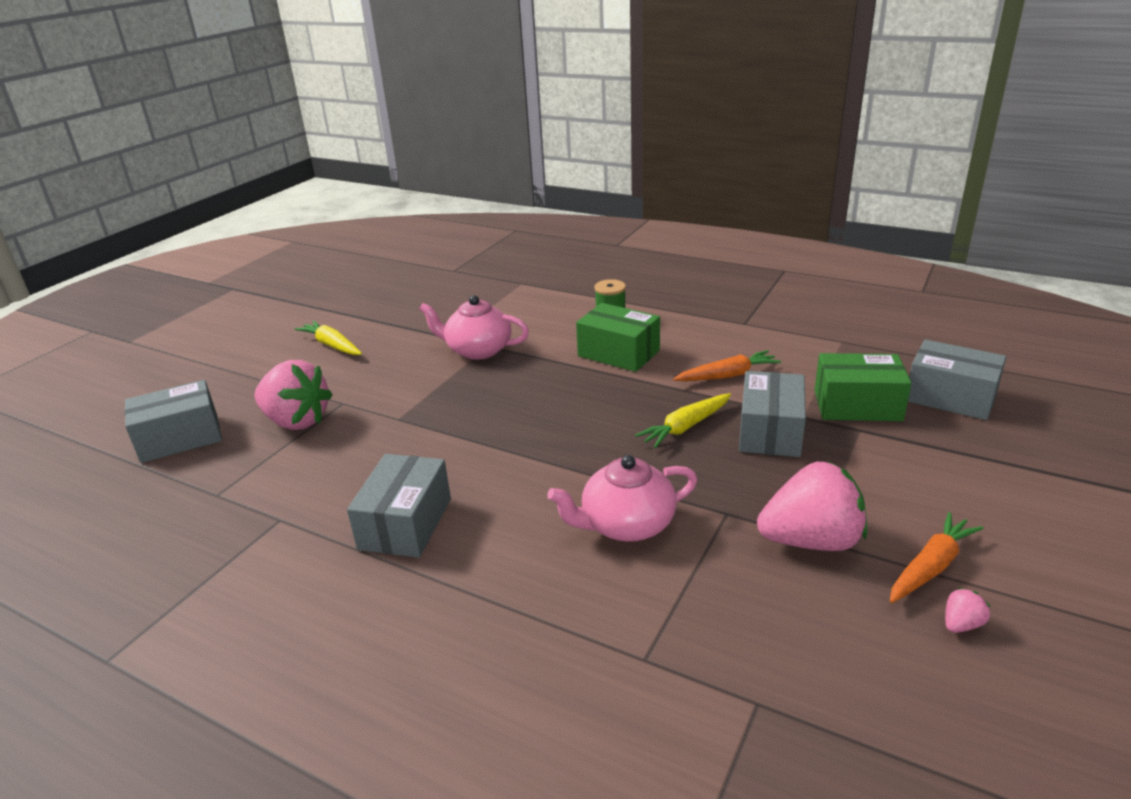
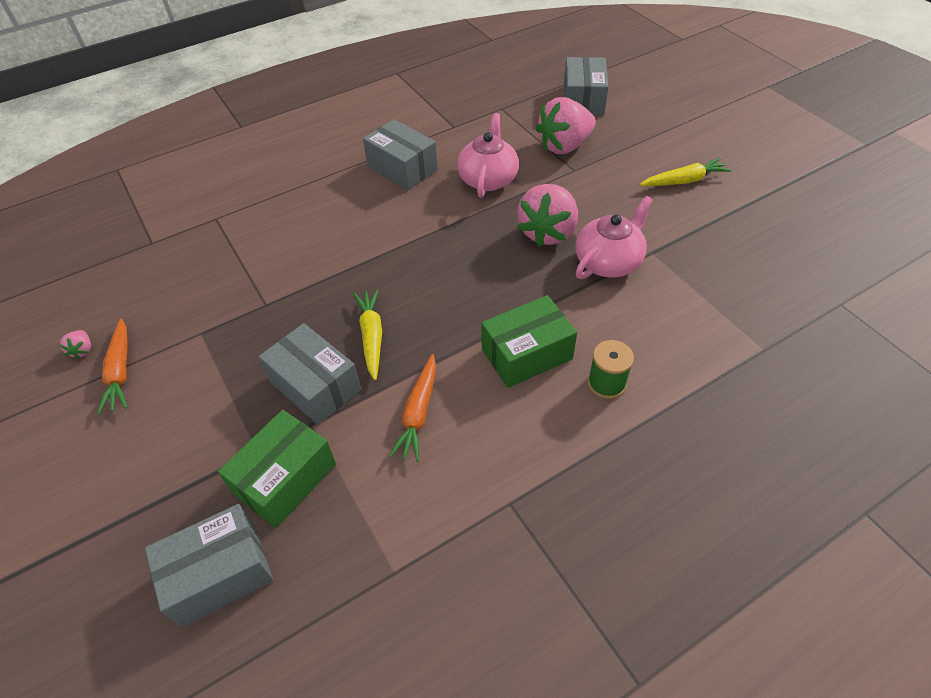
camera: 120 degrees right, 20 degrees up
(626, 525) = (306, 253): pink teapot -> pink teapot (488, 179)
(811, 541) = (201, 329): pink strawberry -> pink strawberry (547, 232)

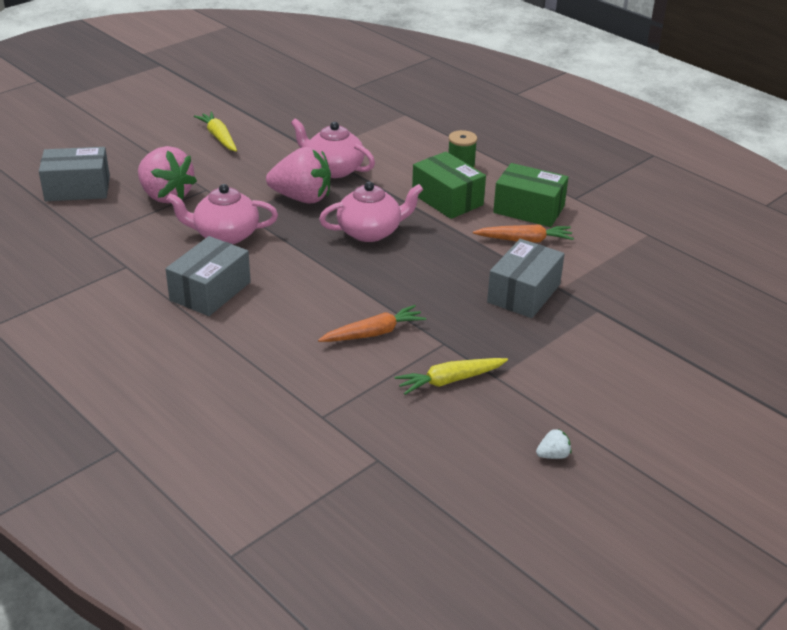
camera: 105 degrees left, 15 degrees down
(82, 350) = (553, 455): pink strawberry -> white strawberry
(120, 371) = (564, 416): orange carrot -> orange carrot (373, 333)
(219, 574) = (698, 303): grey box -> none
(285, 479) = (613, 290): green box -> green box (529, 209)
(372, 337) = (459, 273): yellow carrot -> yellow carrot (450, 380)
(470, 277) = (370, 232): none -> pink teapot

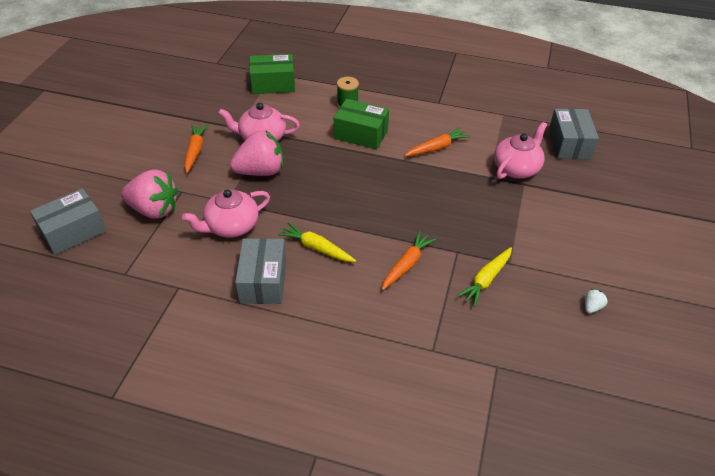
camera: 30 degrees left, 10 degrees up
(219, 137) = (151, 141): yellow carrot -> yellow carrot (317, 248)
(253, 159) = (195, 151): none -> orange carrot
(370, 232) = (333, 181): pink teapot -> pink teapot (516, 168)
(524, 293) = (471, 190): grey box -> grey box (569, 144)
(529, 209) = (418, 122): green box -> green box (273, 84)

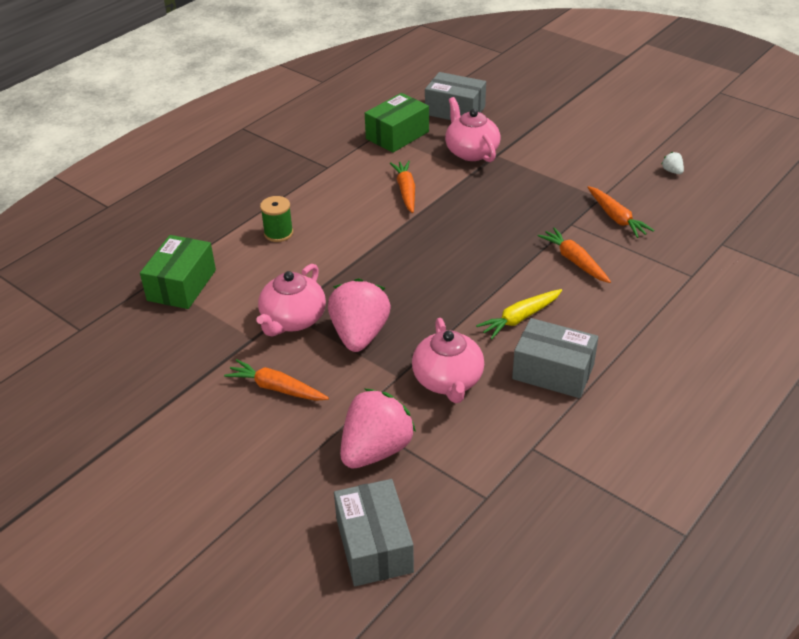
camera: 65 degrees left, 5 degrees down
(361, 134) = (343, 237): green box -> green box (397, 135)
(486, 280) = (616, 218): yellow carrot -> orange carrot

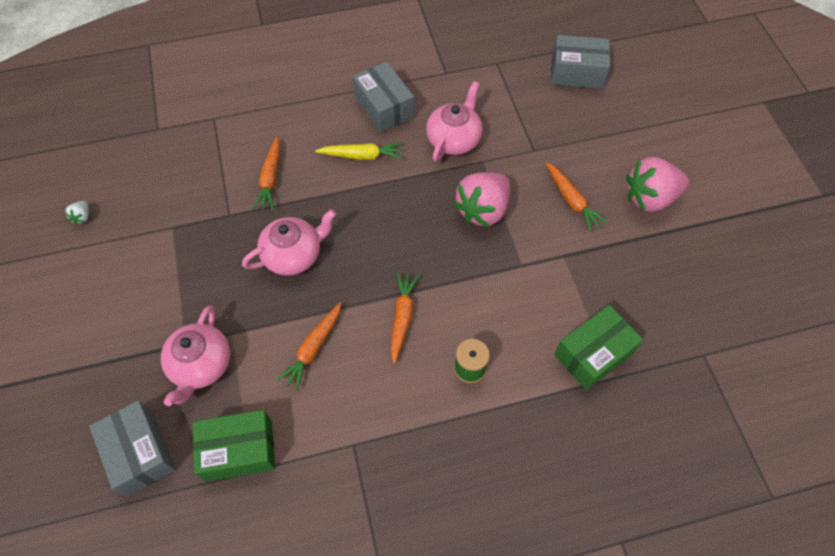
camera: 145 degrees left, 20 degrees up
(293, 320) = (522, 254): pink teapot -> pink teapot (293, 255)
(374, 545) = (576, 72): grey box -> grey box turned 75 degrees clockwise
(376, 450) = (536, 121): pink strawberry -> pink strawberry (650, 198)
(616, 218) = (190, 198): orange carrot -> orange carrot (402, 318)

